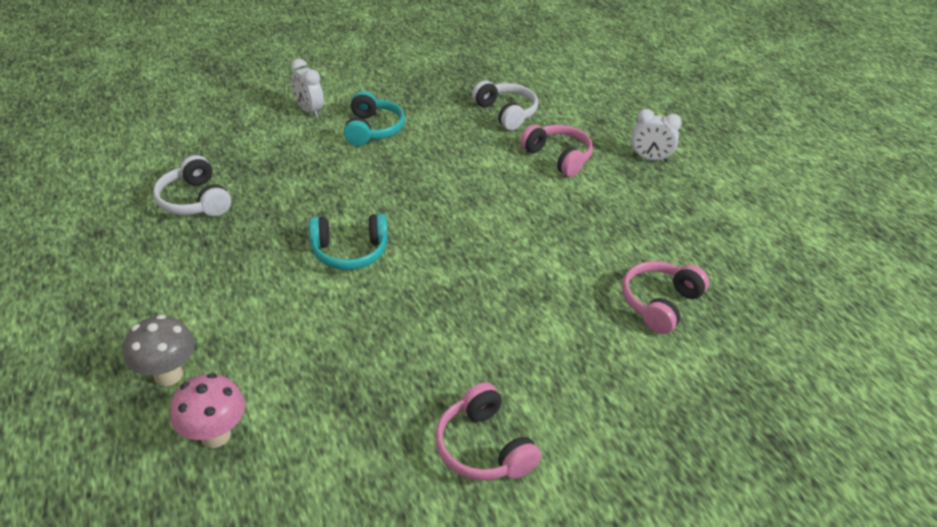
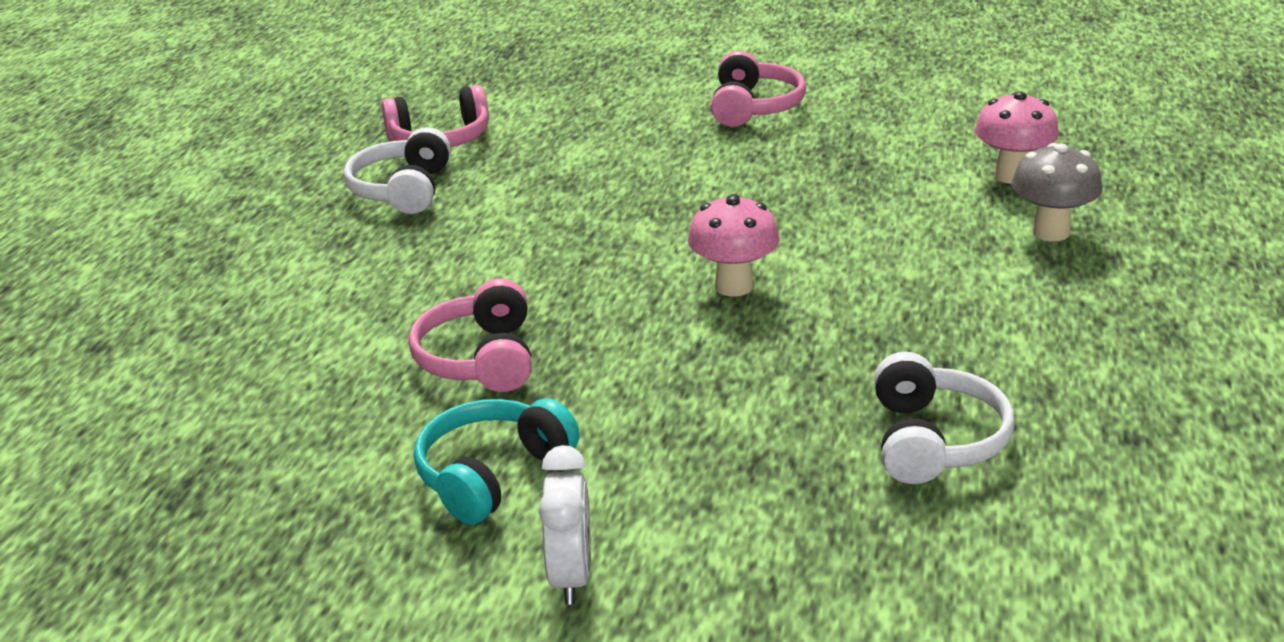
camera: 140 degrees left, 10 degrees down
(350, 251) = (734, 286): turquoise headphones -> pink mushroom
(506, 113) = (213, 419): white headphones -> white headphones (403, 190)
(558, 157) = (270, 312): pink headphones -> pink headphones (480, 359)
(650, 159) = (154, 267): white clock -> none

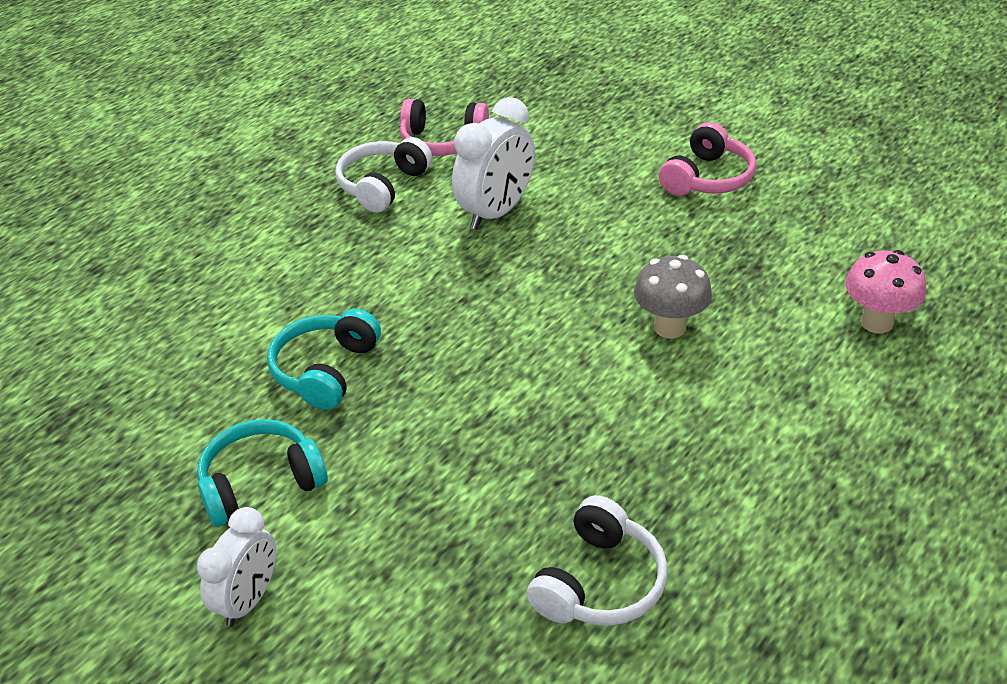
camera: 25 degrees right, 10 degrees up
(480, 359) = (325, 370): pink headphones -> turquoise headphones
(555, 183) = (496, 212): none -> white clock
(734, 286) = (557, 365): pink mushroom -> none
(1051, 232) = (864, 397): grey mushroom -> grey mushroom (669, 327)

